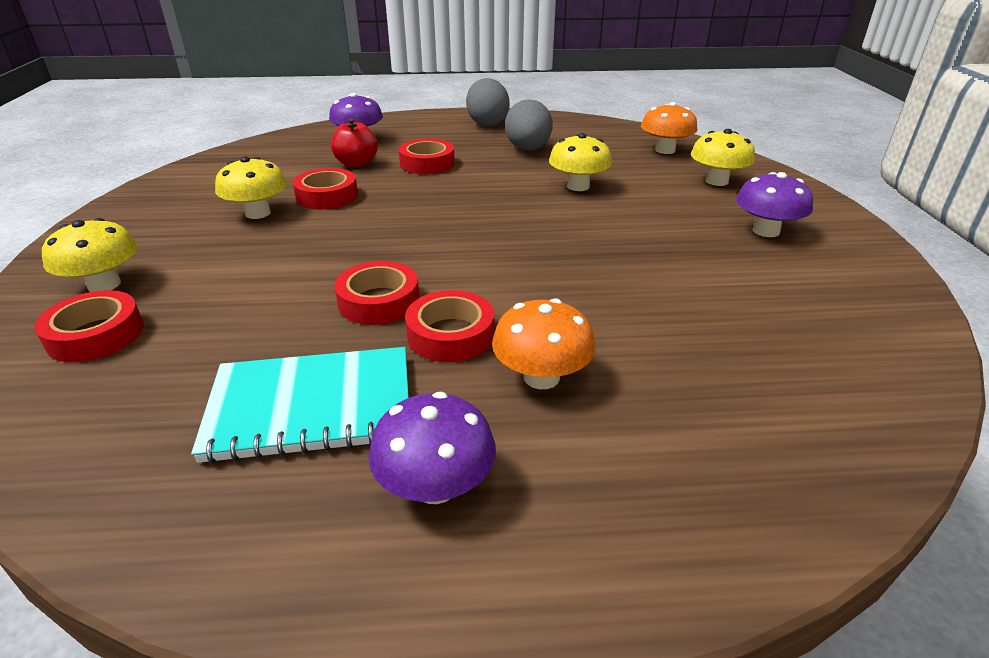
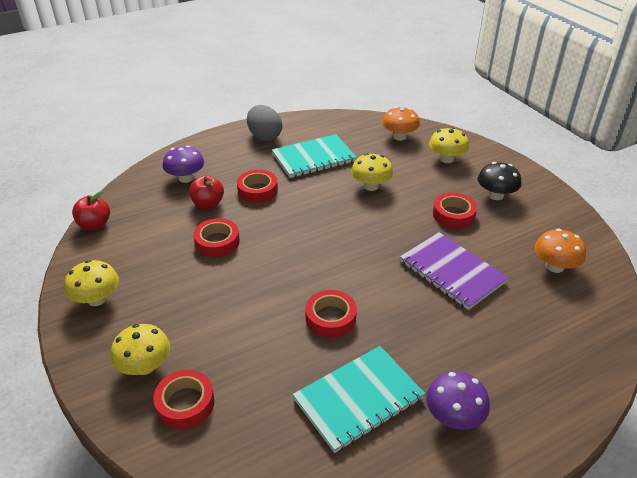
camera: 25 degrees left, 5 degrees up
(219, 157) = (95, 225): none -> red apple
(258, 213) = (184, 272): yellow mushroom -> yellow mushroom (97, 299)
(450, 334) = (389, 327): red tape -> red tape (453, 215)
(528, 149) = (313, 158): grey egg -> turquoise notebook
(541, 377) = (454, 337): orange mushroom -> orange mushroom (554, 266)
(614, 298) = (452, 272): none -> purple notebook
(766, 231) = (495, 195): purple mushroom -> black mushroom

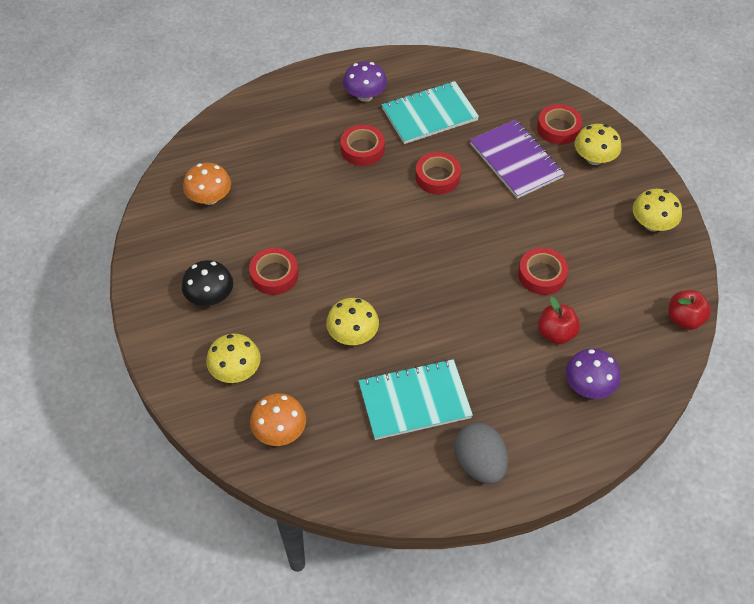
camera: 170 degrees left, 15 degrees up
(257, 190) = (495, 348): red tape -> red tape (362, 149)
(452, 272) = (311, 206): purple notebook -> purple notebook (515, 161)

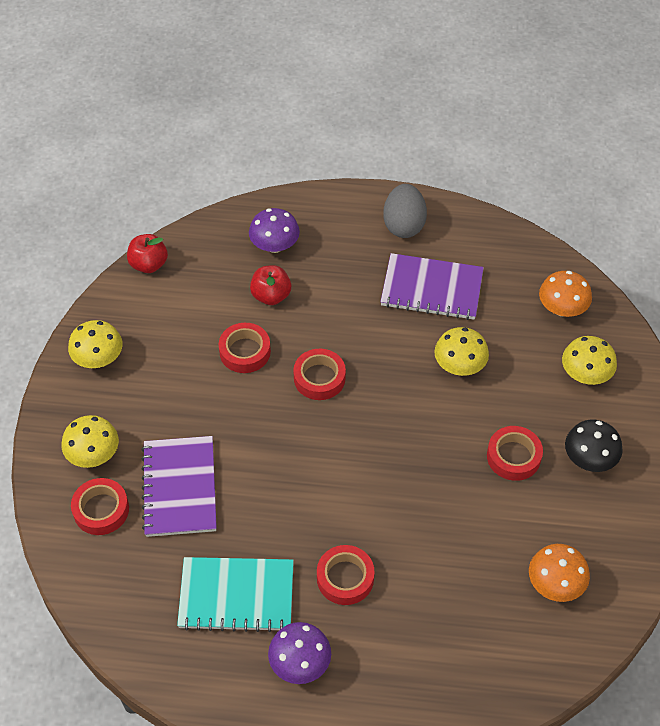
camera: 155 degrees left, 0 degrees up
(414, 401) = (432, 288): turquoise notebook -> purple notebook
(437, 177) = (280, 503): red tape -> red tape (319, 378)

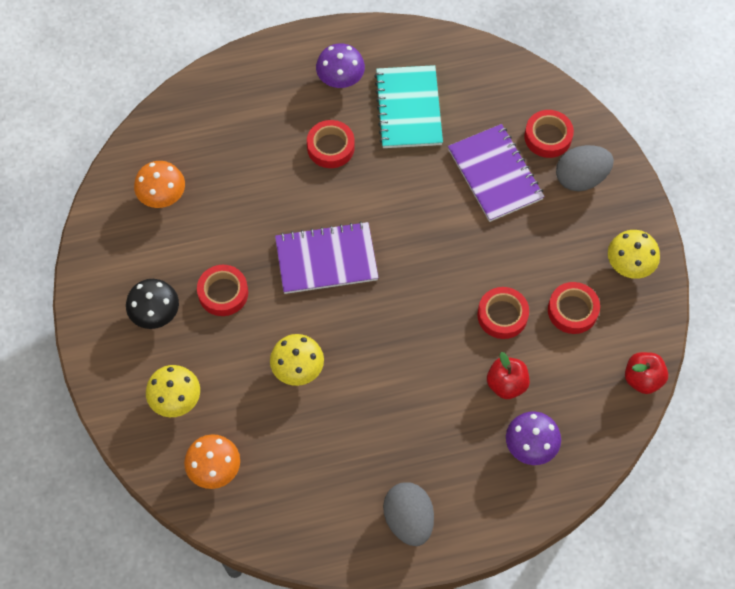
camera: 160 degrees right, 10 degrees up
(93, 454) = (581, 178): yellow mushroom -> grey egg
(236, 595) = (409, 108): turquoise notebook -> turquoise notebook turned 75 degrees counterclockwise
(319, 378) = (422, 311): red tape -> red tape (572, 310)
(432, 288) = (352, 447): purple notebook -> purple notebook (326, 259)

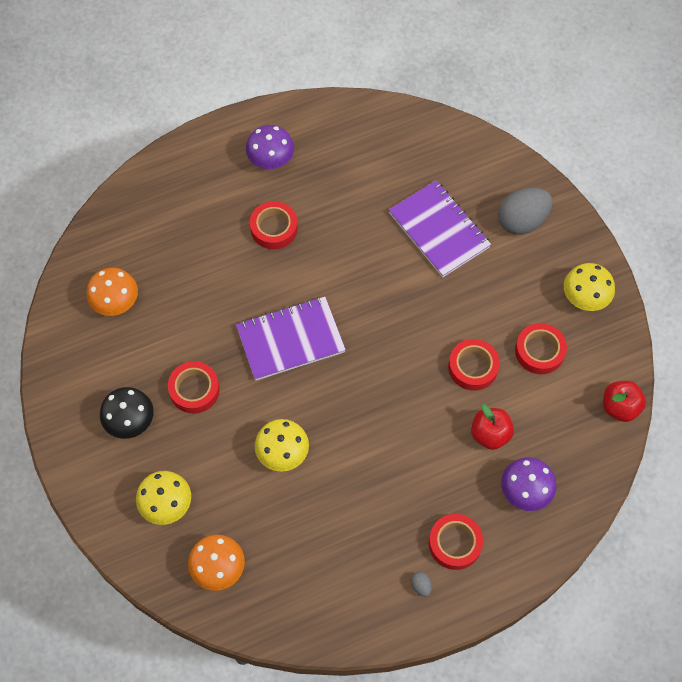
camera: 10 degrees left, 0 degrees up
(408, 520) = (420, 586): grey egg -> grey egg, size x0.40
(409, 108) = (343, 179): turquoise notebook -> none
(548, 137) = (482, 186): red tape -> red tape (455, 543)

